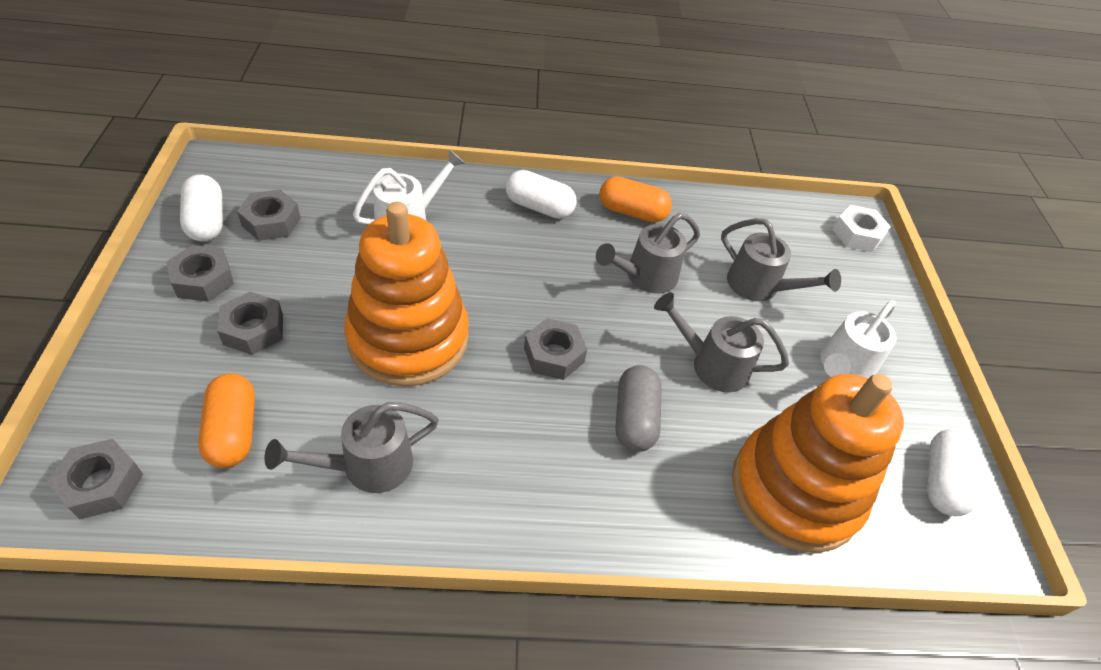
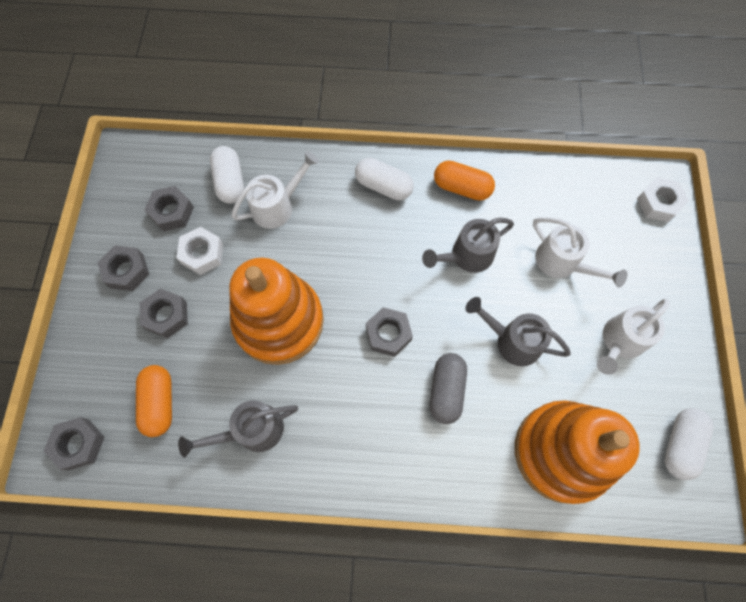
camera: 10 degrees right, 20 degrees up
(206, 221) = (124, 214): white capsule -> white capsule (230, 182)
(308, 265) = (202, 254): none -> white nut
(760, 287) = (562, 263): grey watering can -> white watering can

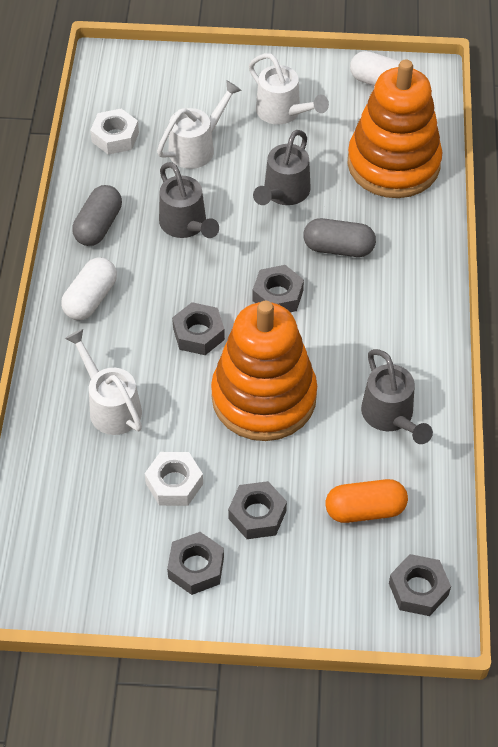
camera: 90 degrees left, 15 degrees down
(172, 212) = (112, 524): grey nut -> grey nut (198, 334)
(230, 182) = (71, 460): white capsule -> none
(462, 188) = (98, 226): orange capsule -> grey capsule
(658, 203) = (130, 66): white nut -> white nut (115, 137)

